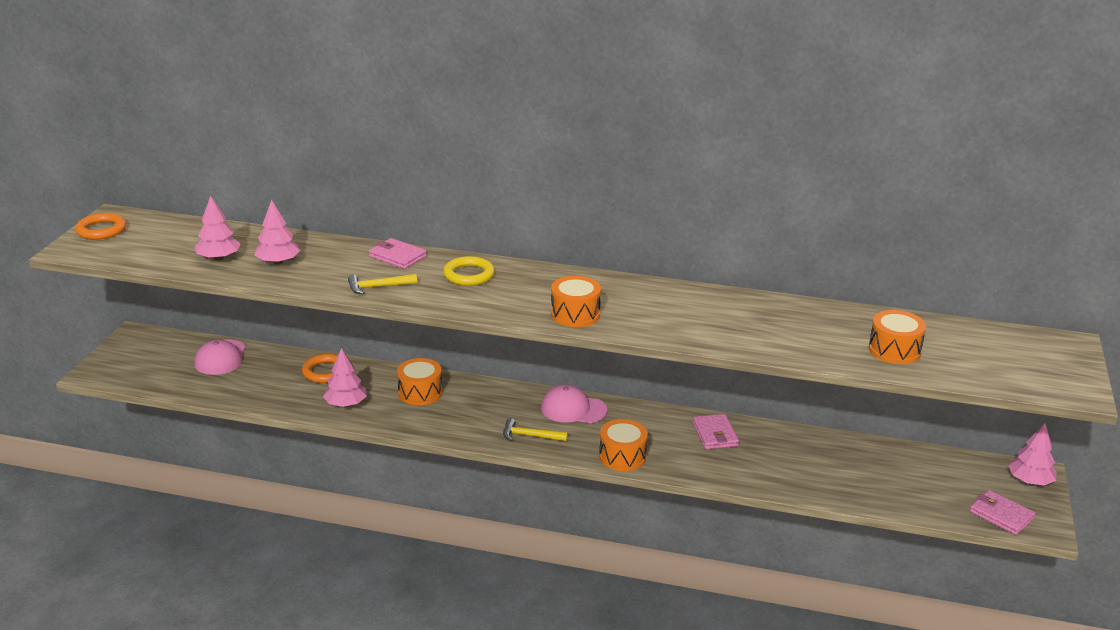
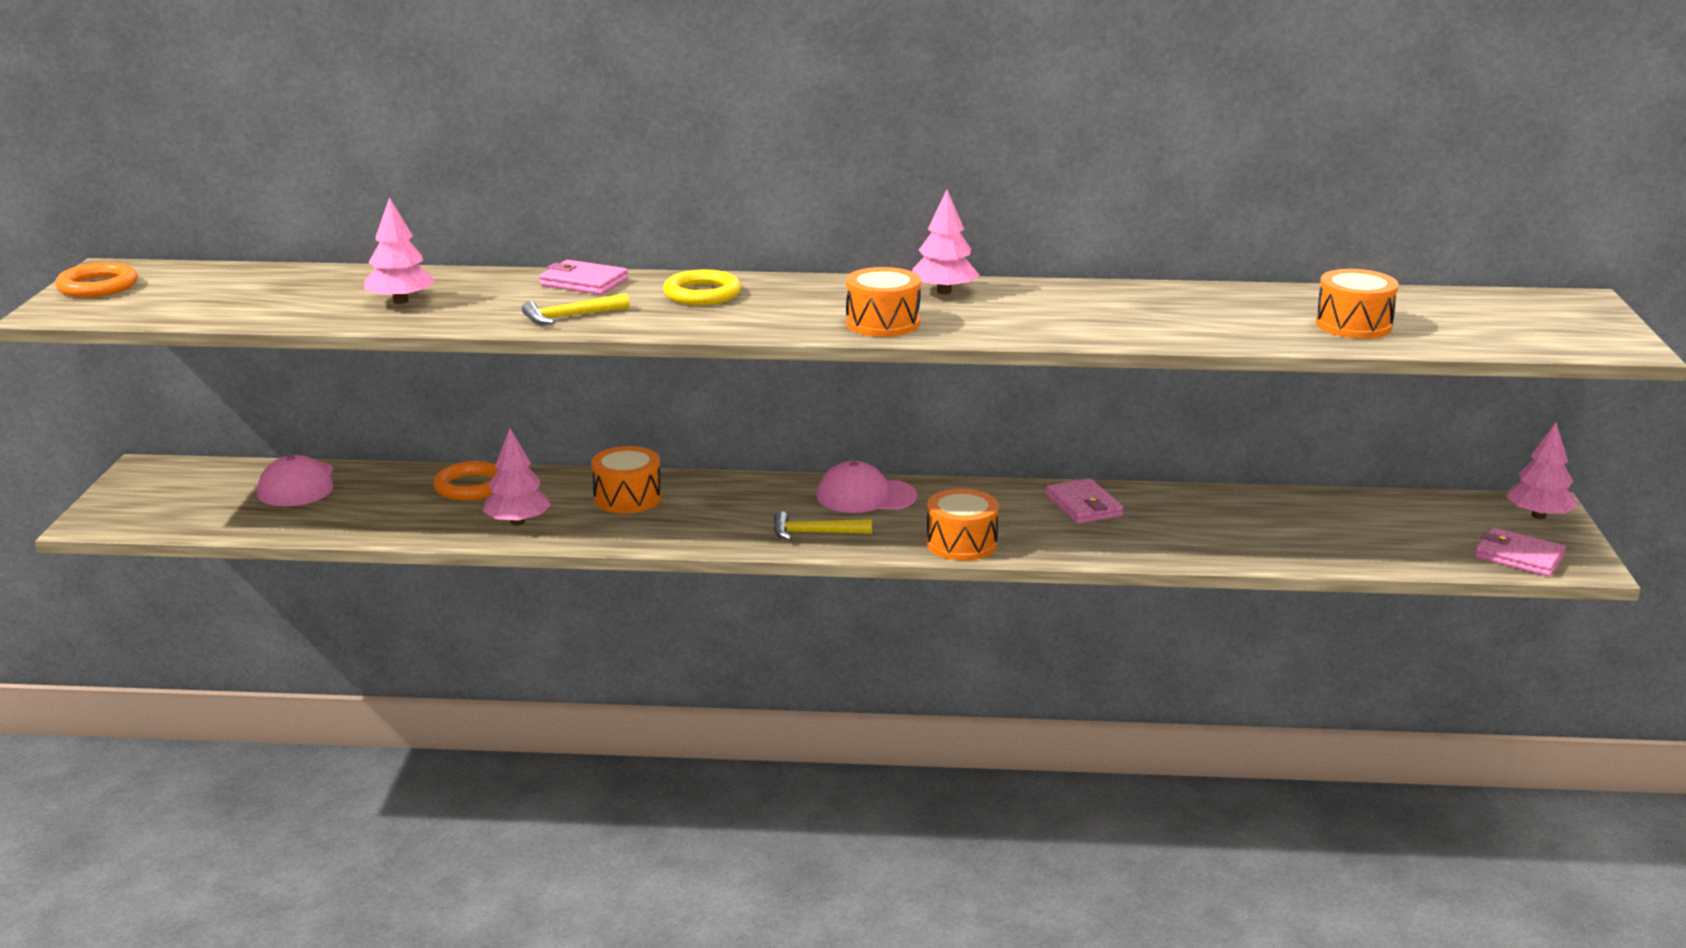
camera: 10 degrees left, 5 degrees down
(218, 258) = (303, 303): pink tree -> pink tree (944, 292)

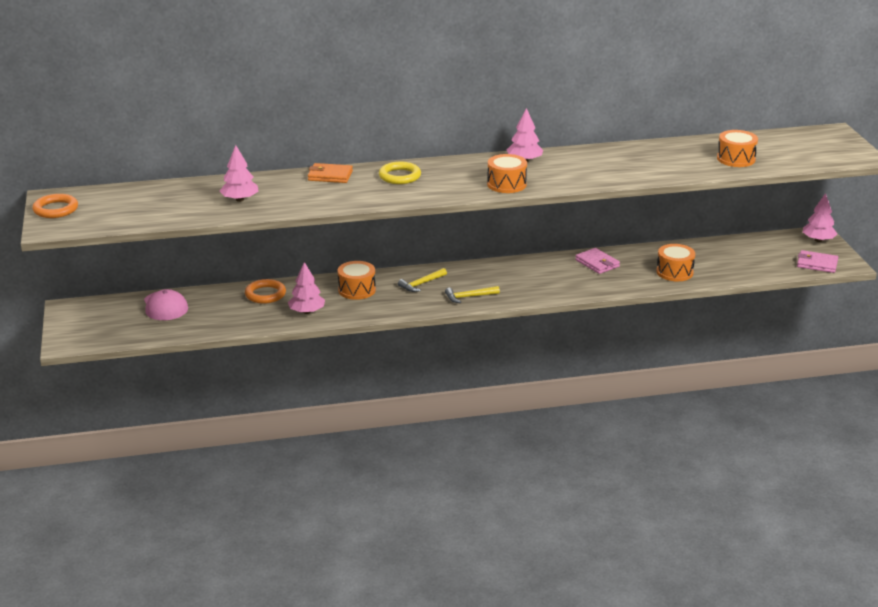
camera: 15 degrees left, 5 degrees up
(571, 316) = (341, 199): yellow hammer -> yellow hammer (421, 284)
(584, 282) = (330, 176): pink wallet -> orange wallet
(865, 496) = (483, 272): pink cap -> none
(961, 544) = (547, 293): orange drum -> orange drum (674, 272)

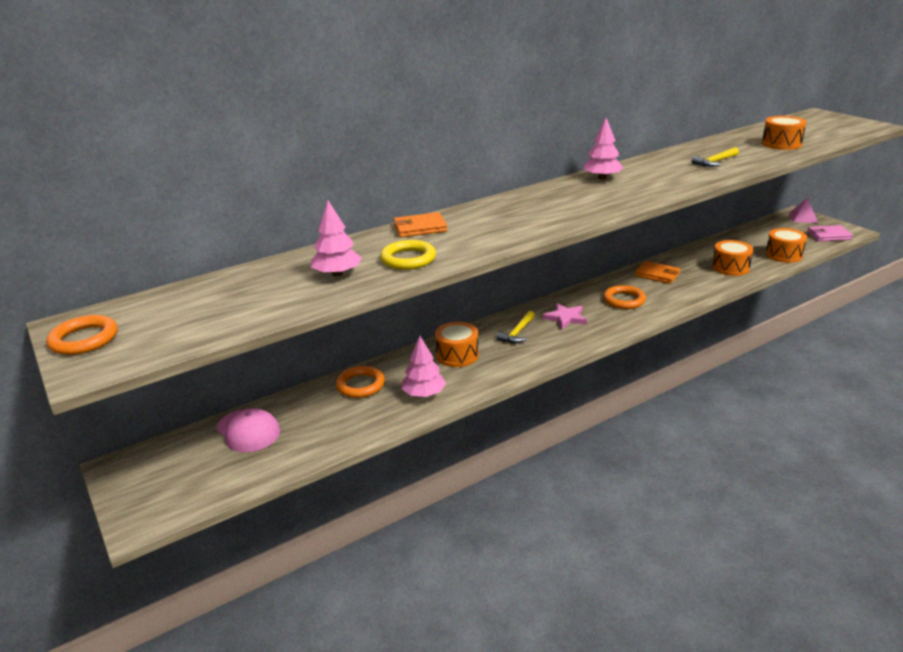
camera: 20 degrees left, 0 degrees up
(399, 176) = (497, 214): yellow ring -> yellow ring (408, 259)
(469, 297) = (578, 334): yellow hammer -> yellow hammer (715, 162)
(473, 281) = (565, 318): none -> pink star
(506, 184) = (616, 200): orange drum -> orange drum (783, 255)
(540, 278) = (624, 300): none -> orange ring
(597, 263) = (657, 275): pink wallet -> orange wallet
(818, 240) = (803, 218): pink tree -> pink pyramid

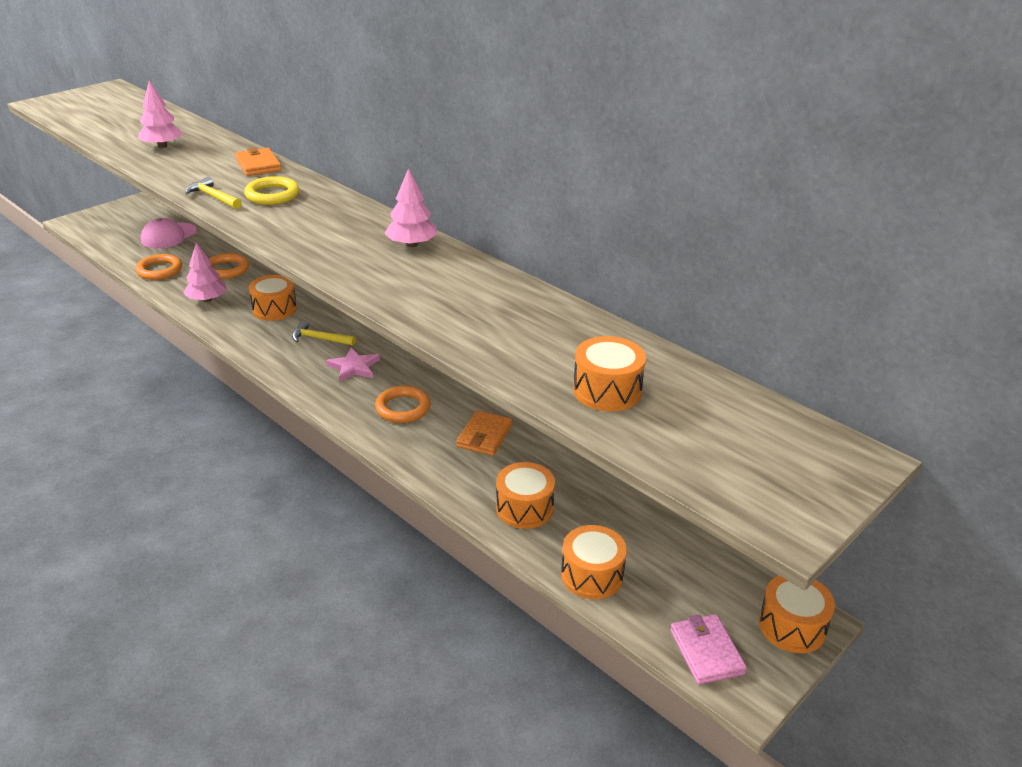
camera: 75 degrees right, 5 degrees up
(84, 339) = (85, 95): orange ring -> orange ring (159, 270)
(408, 259) = (184, 167): yellow ring -> yellow ring (272, 195)
(715, 162) = (492, 324): yellow hammer -> yellow hammer (213, 197)
(803, 218) = (792, 626): pink pyramid -> orange drum

